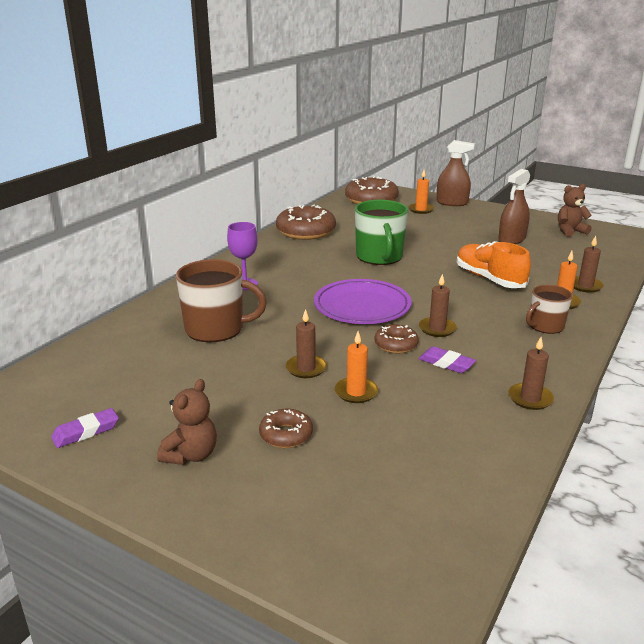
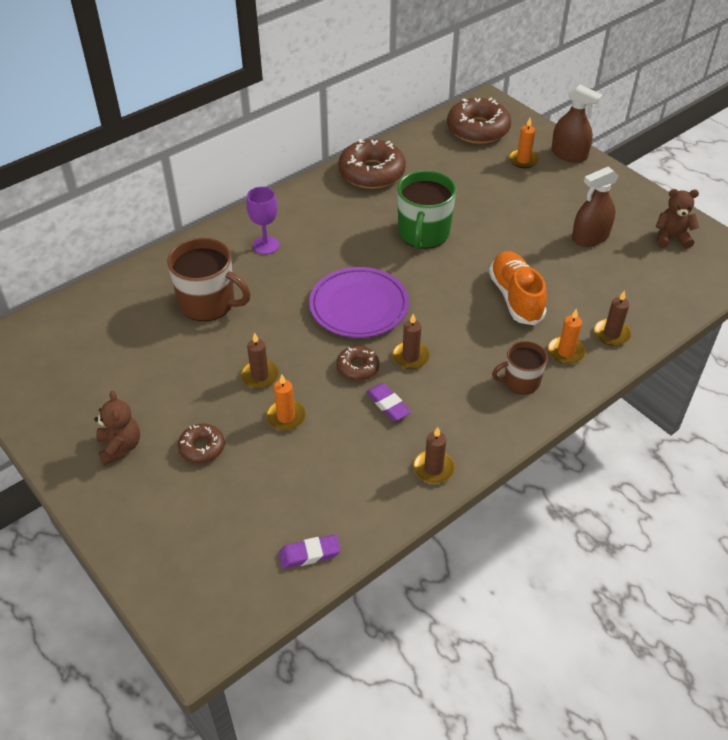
camera: 20 degrees right, 20 degrees up
(86, 432) = (54, 399): purple eraser -> purple eraser (309, 554)
(191, 455) = (120, 447): brown teddy bear -> brown teddy bear turned 60 degrees counterclockwise

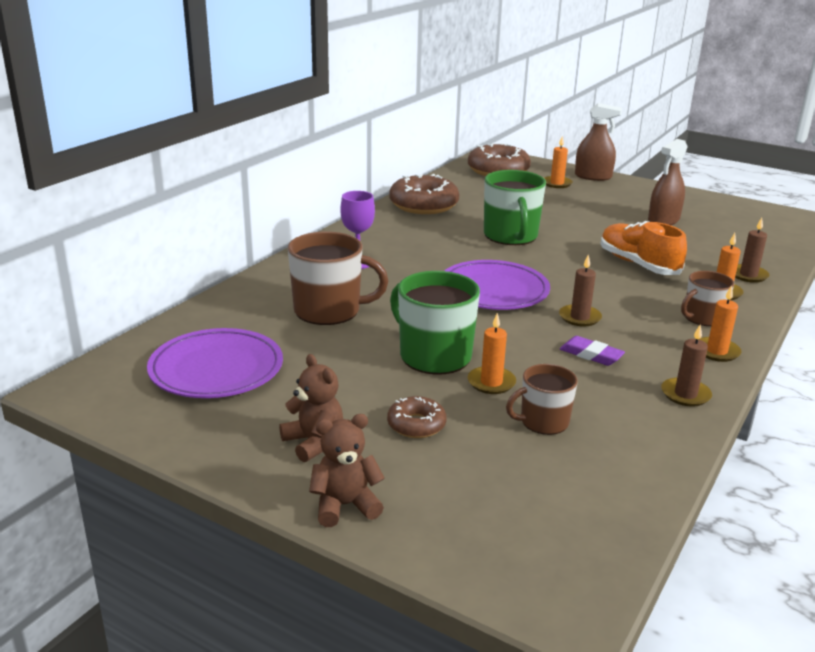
camera: 20 degrees left, 20 degrees down
(91, 353) = (216, 369): none -> purple plate
(260, 376) = (434, 356): brown candle -> green mug
(298, 469) = (543, 422): none -> brown mug
(309, 554) = (623, 491): purple eraser -> none
(357, 368) = (533, 333): brown donut -> none
(500, 426) = (716, 351): none -> orange candle
(671, 238) = (731, 213): brown teddy bear -> brown teddy bear (345, 505)

